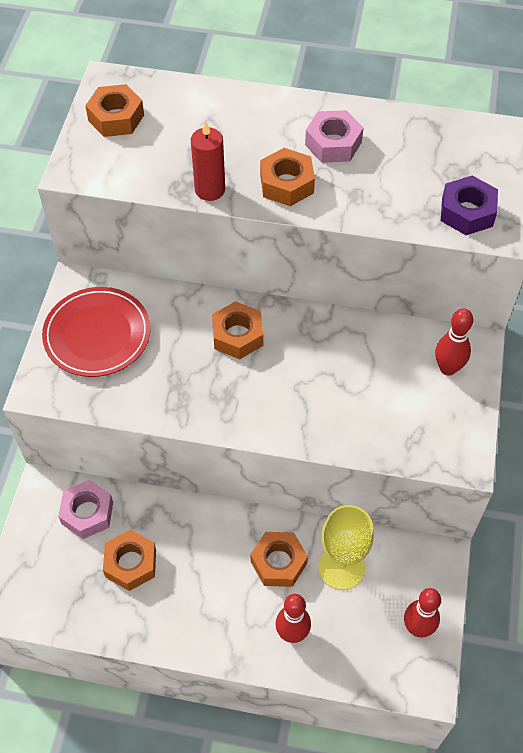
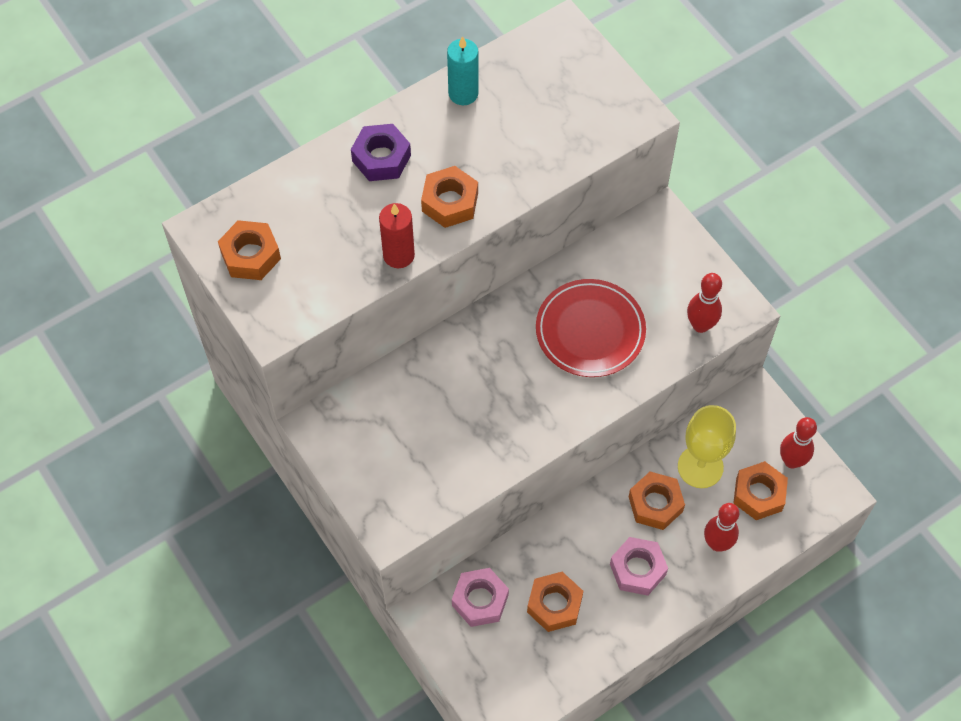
camera: 45 degrees left, 5 degrees up
(97, 335) = (382, 449): red plate -> red plate (590, 331)
(237, 335) = (488, 356): orange nut -> orange nut (758, 494)
(333, 143) = (445, 140): pink nut -> pink nut (637, 569)
(382, 124) = (463, 93): none -> turquoise candle
(448, 368) = (661, 250): red bowling pin -> red bowling pin (700, 325)
(467, 212) = (601, 119): purple nut -> purple nut (381, 158)

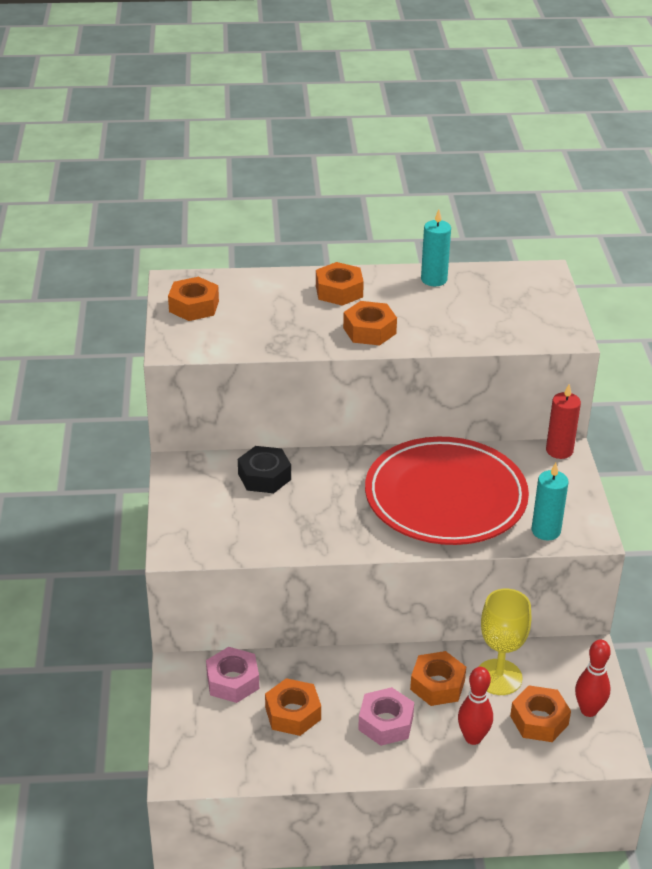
camera: 30 degrees right, 25 degrees down
(381, 158) = (339, 291): purple nut -> orange nut
(398, 255) = (303, 344): red candle -> red candle (559, 450)
(408, 394) = (264, 476): none -> black nut
(590, 331) = (445, 497): red plate -> red plate, size x1.55
(700, 325) = (546, 531): red bowling pin -> turquoise candle

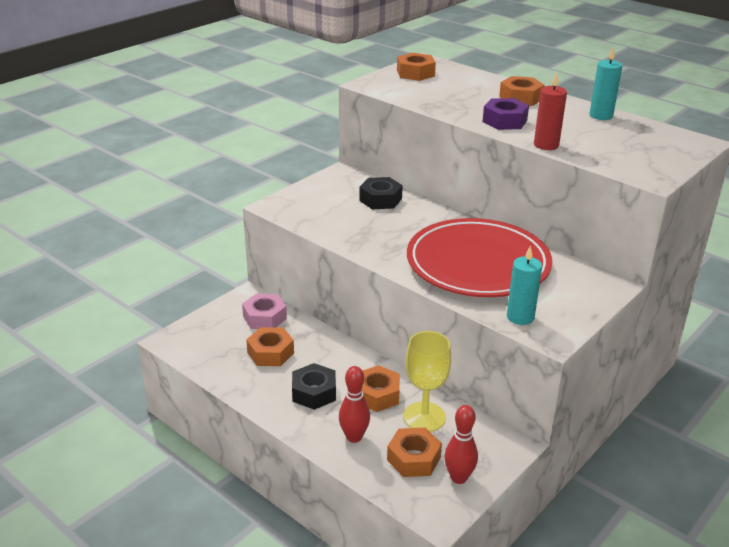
camera: 45 degrees right, 5 degrees down
(369, 331) = (504, 121): orange nut -> purple nut
(385, 723) = (314, 392): pink nut -> black nut
(559, 450) = (609, 281): red candle -> red candle (546, 145)

